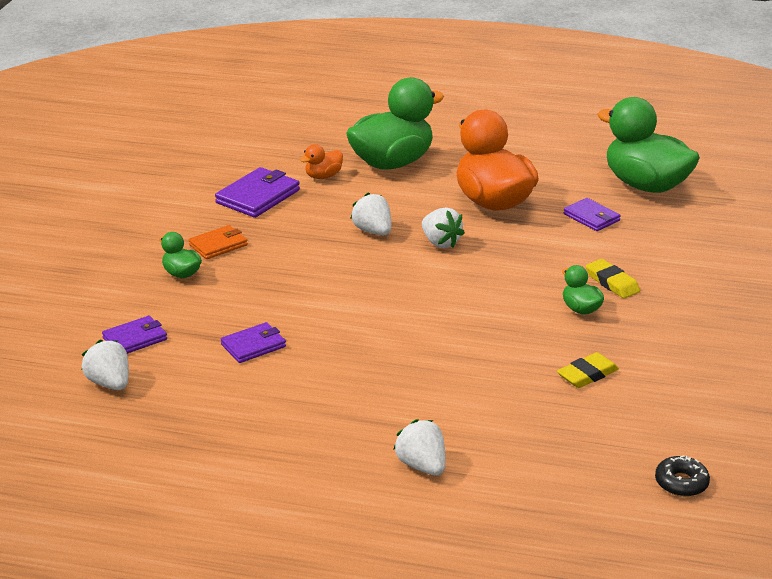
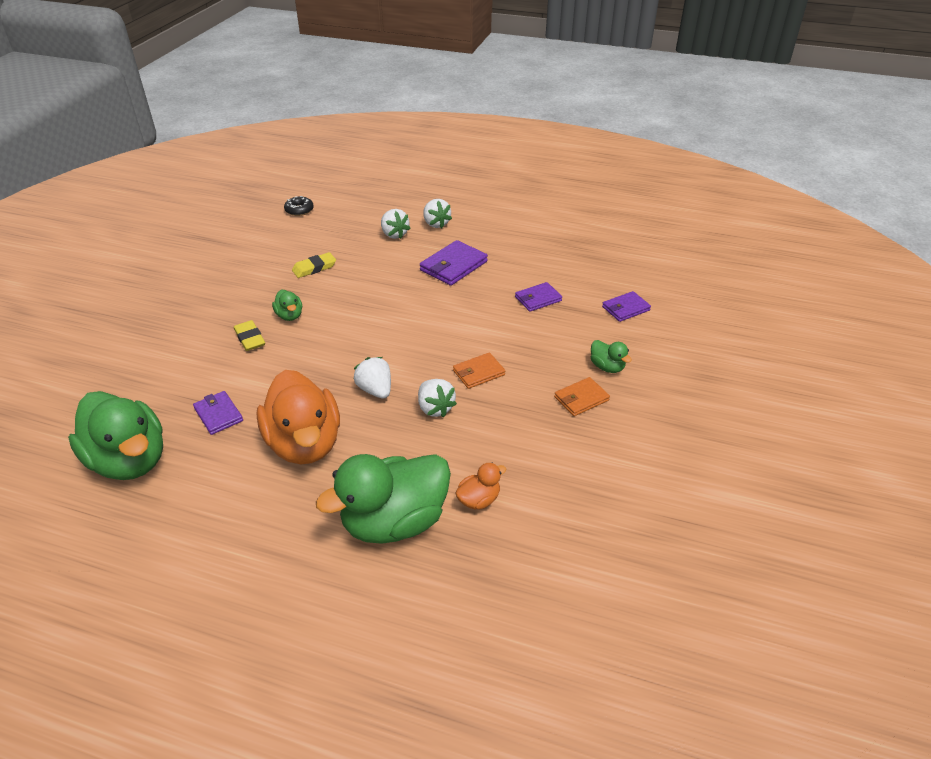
camera: 175 degrees left, 10 degrees up
(109, 383) = (631, 277): white strawberry -> white strawberry (394, 234)
(258, 196) = (551, 467): purple wallet -> purple wallet (453, 266)
(330, 262) = (478, 373): none -> orange wallet

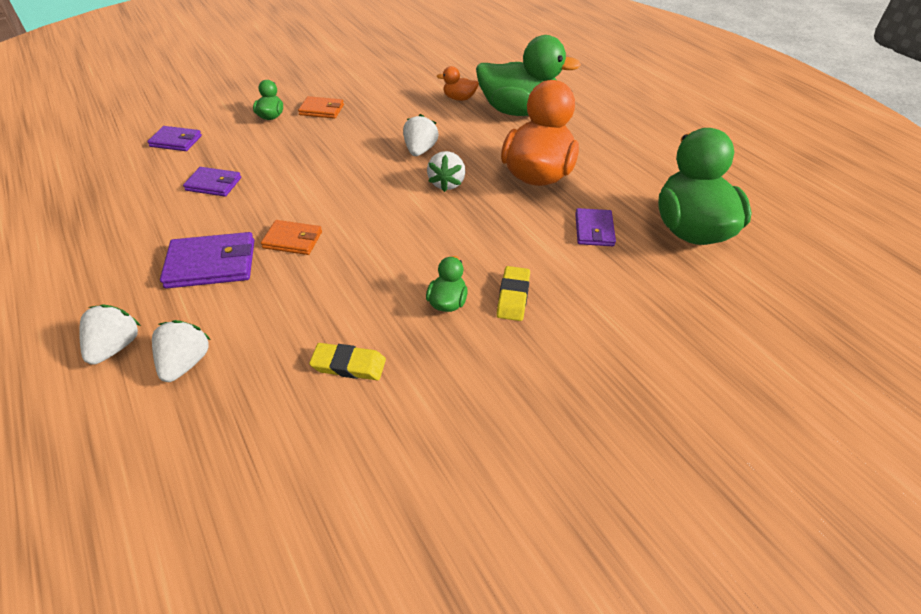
camera: 140 degrees left, 5 degrees up
(299, 210) = (219, 547): black donut -> none
(478, 373) = (356, 156): orange wallet -> orange wallet (293, 240)

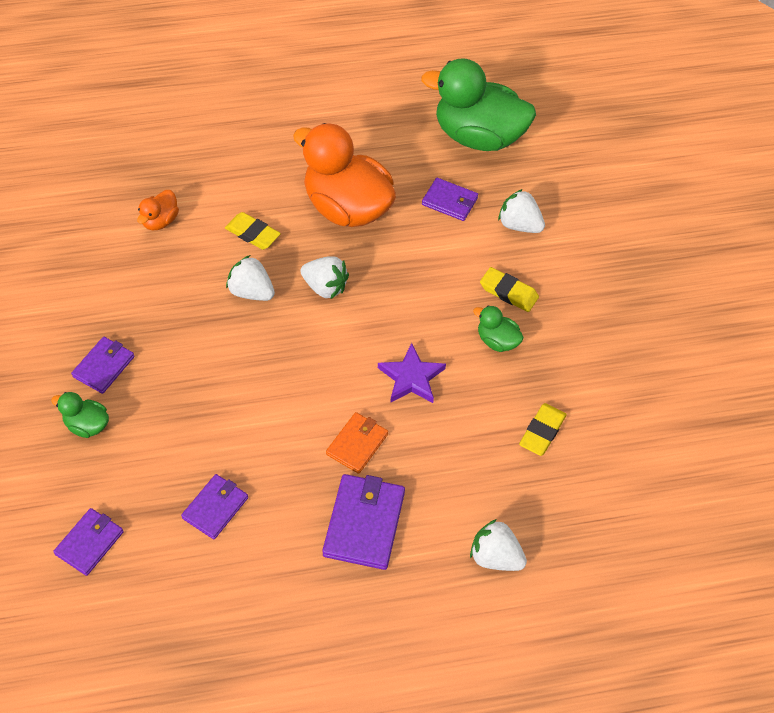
camera: 70 degrees left, 10 degrees up
(116, 347) = (453, 616): white strawberry -> white strawberry (519, 225)
(322, 110) = (104, 366): orange wallet -> purple wallet
(376, 254) = (411, 377): none -> purple star
(476, 137) = (252, 233): none -> yellow eraser
(518, 111) = (221, 177): green duck -> none

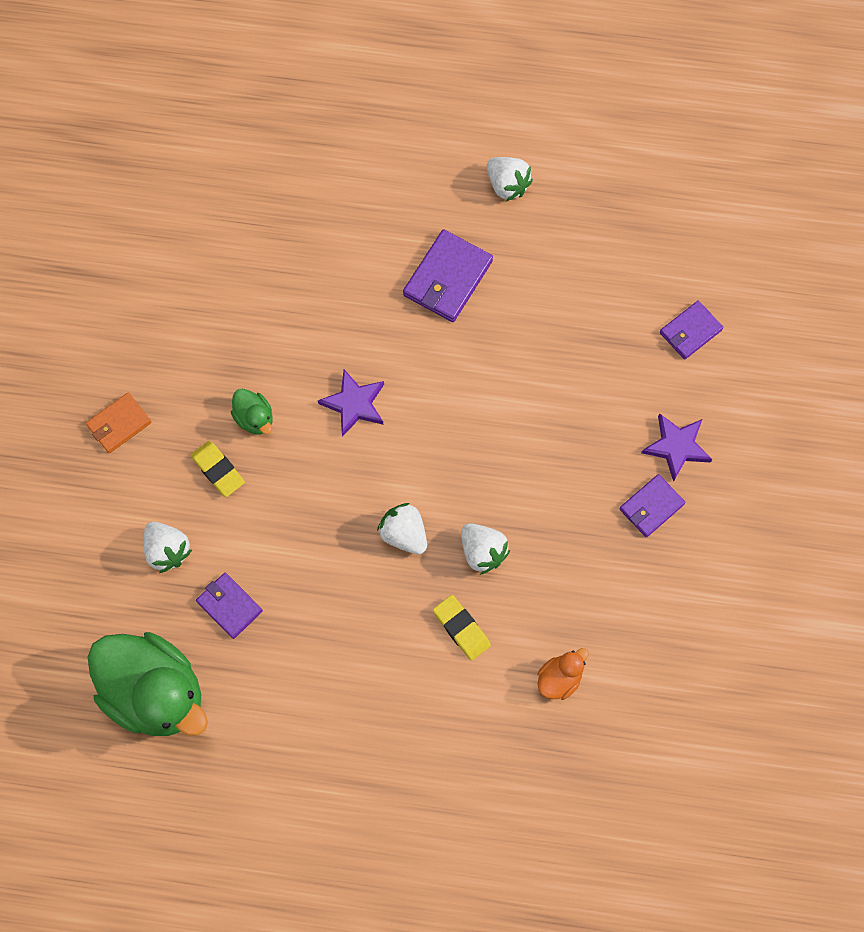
camera: 160 degrees left, 15 degrees up
(87, 425) = (676, 447): green duck -> purple star
(215, 508) = (574, 330): purple wallet -> none
(347, 208) = (346, 632): orange duck -> none
(357, 444) = (429, 352): orange wallet -> orange wallet (119, 424)
(495, 556) = (347, 218): white strawberry -> white strawberry (507, 185)
(542, 431) = (255, 314): yellow eraser -> none

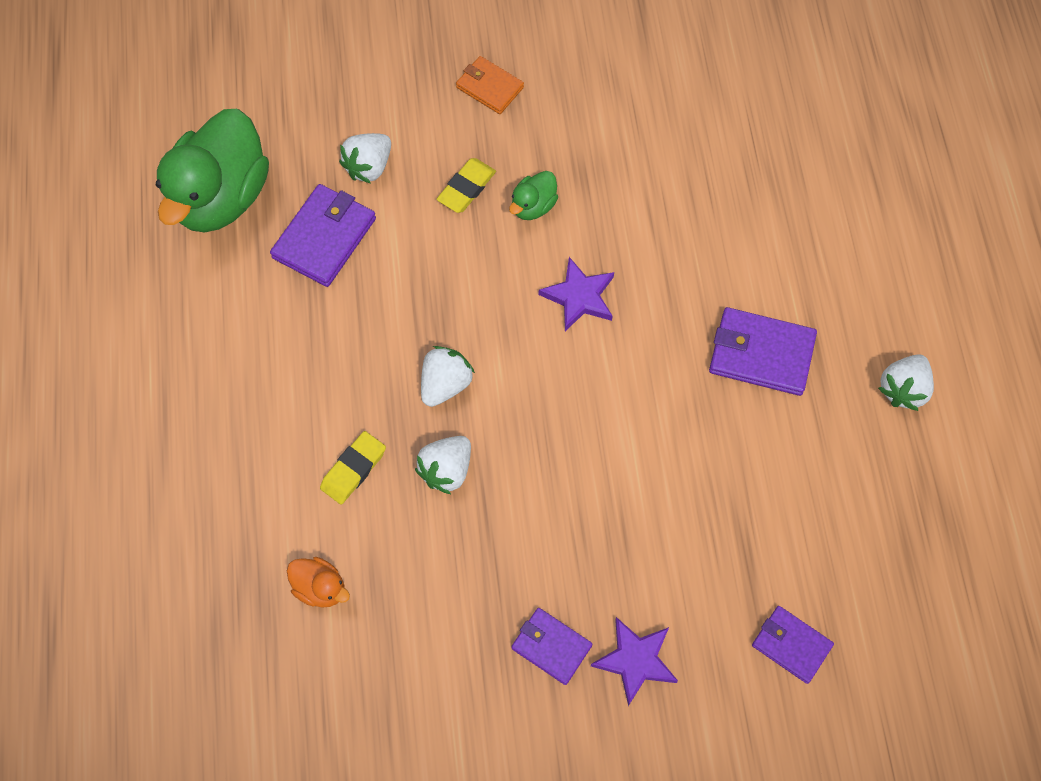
camera: 75 degrees right, 5 degrees down
(229, 606) = (324, 238): purple wallet -> purple wallet, size x1.56

